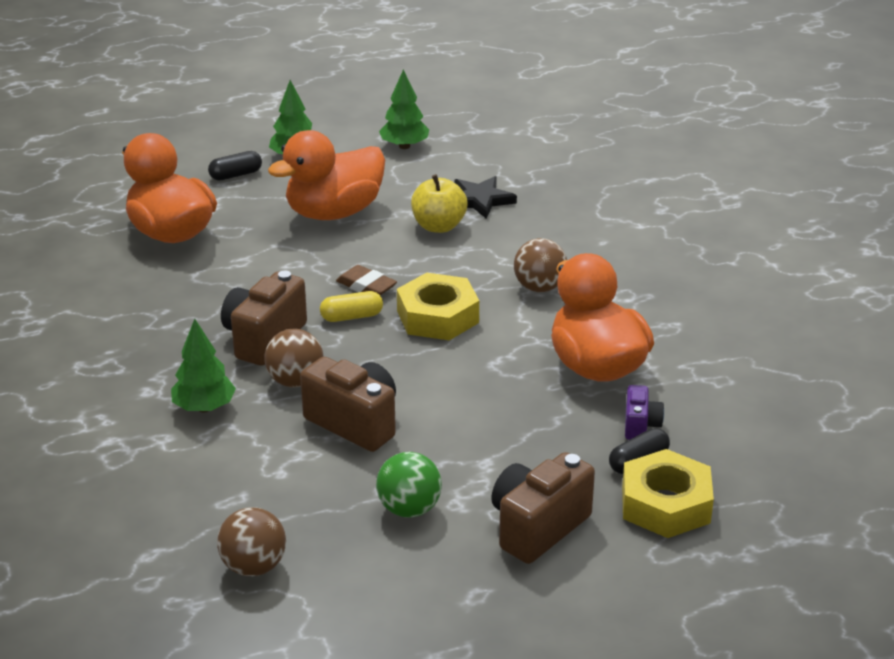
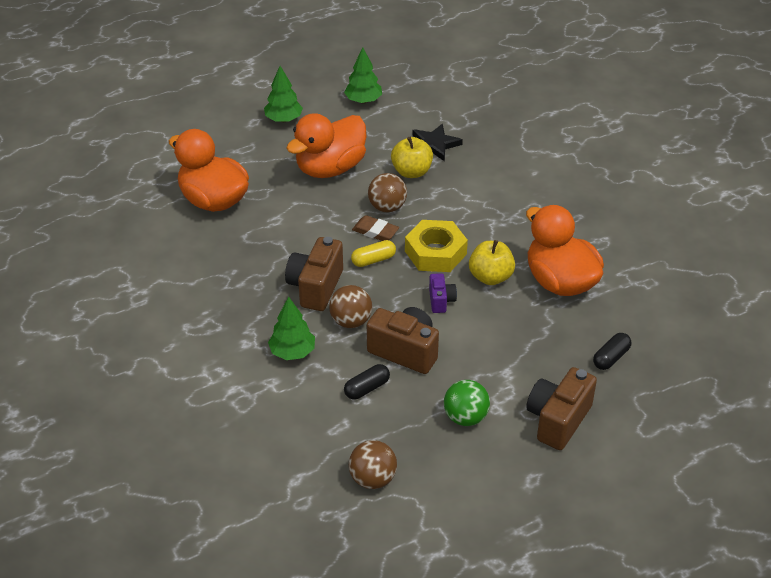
camera: 10 degrees left, 10 degrees up
(236, 175) = (244, 141): black capsule -> black capsule (367, 388)
(502, 351) = (490, 277): none -> yellow apple
(539, 287) = (501, 218): brown ball -> brown ball (387, 207)
(640, 425) = (604, 327): purple camera -> purple camera (441, 301)
(665, 504) = (638, 389): yellow nut -> none

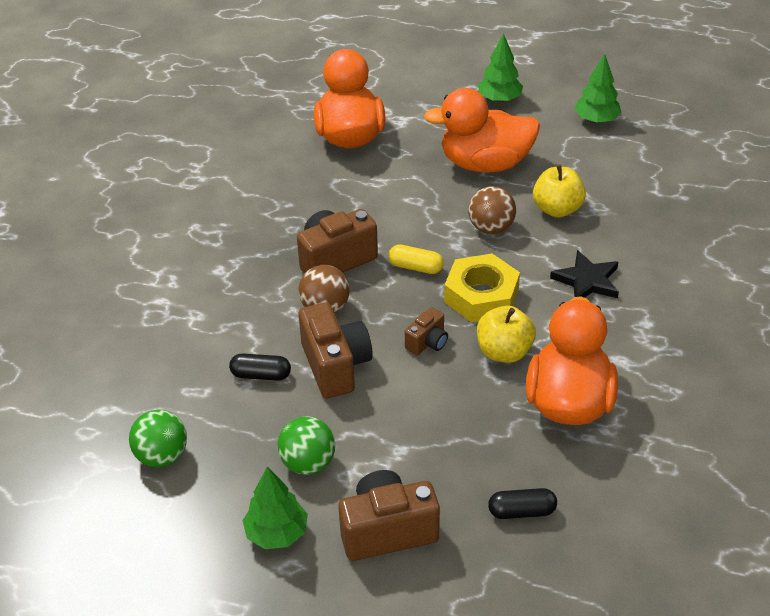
camera: 45 degrees right, 0 degrees up
(292, 352) = (244, 302): green tree -> green tree (277, 533)
(373, 479) = (162, 456): brown ball -> green ball
(375, 231) = (451, 243): brown eraser -> none
(435, 145) = (614, 197): black star -> black star (587, 281)
(441, 301) = (427, 343): purple camera -> brown camera

